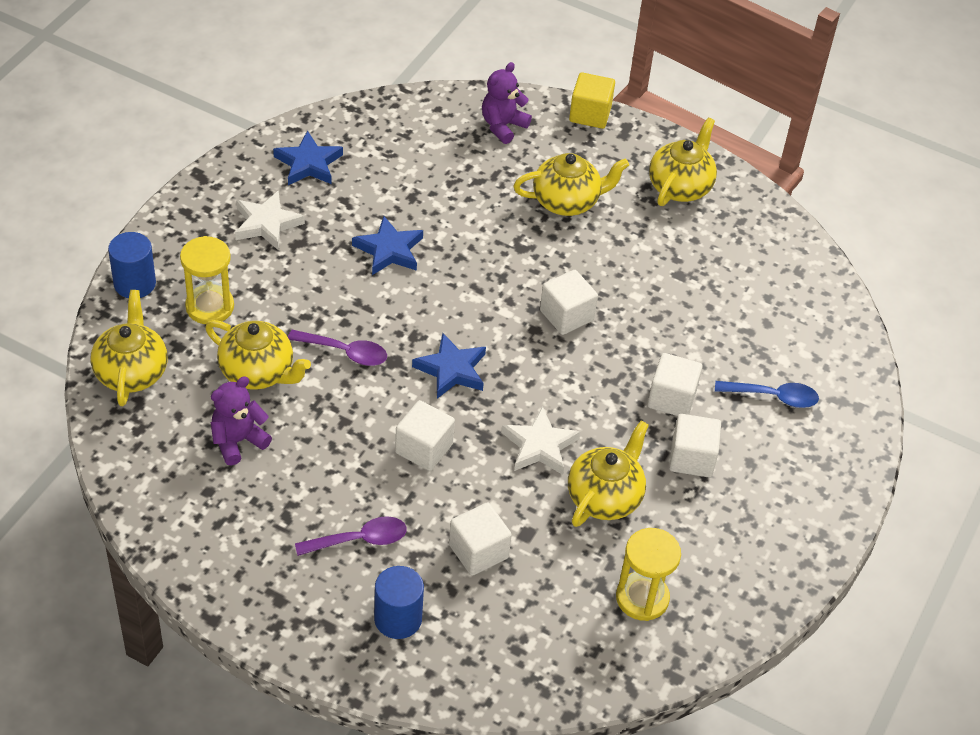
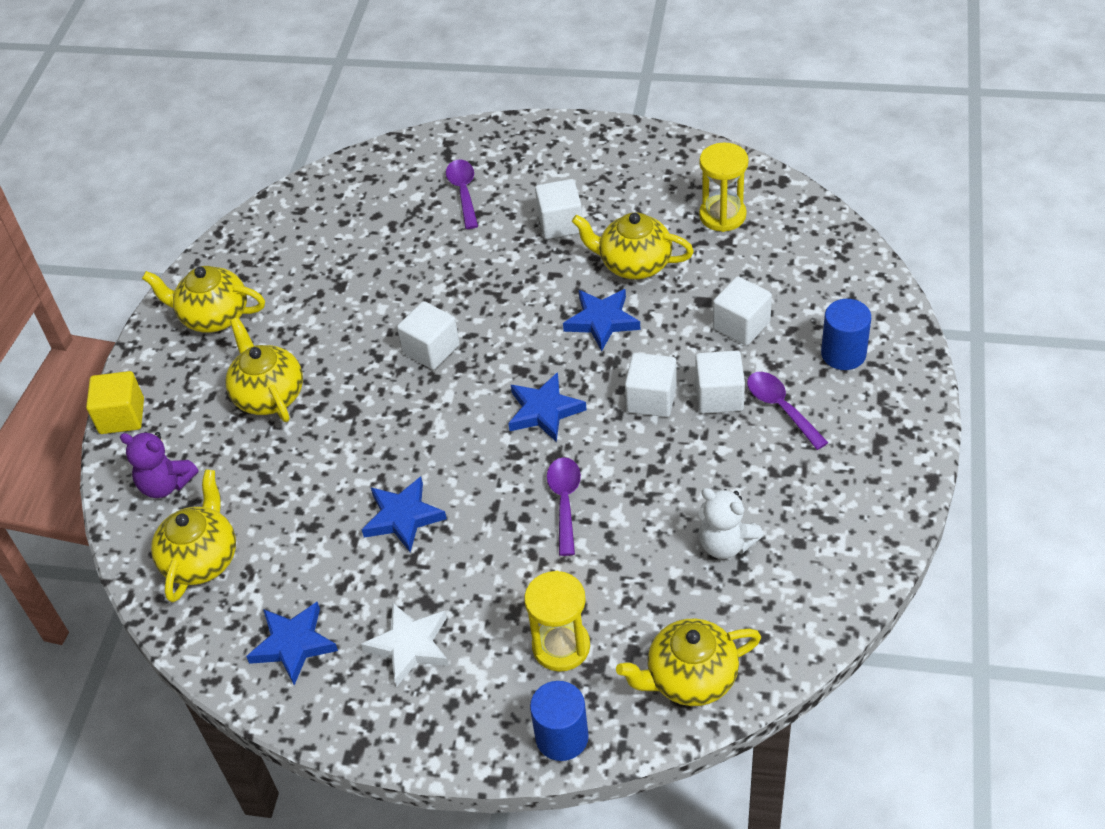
camera: 100 degrees left, 0 degrees up
(238, 441) = (725, 544): purple teddy bear -> white teddy bear
(258, 372) = (629, 563): yellow teapot -> yellow teapot (202, 559)
(539, 446) = (602, 321): white star -> blue star
(672, 398) = (499, 252): white cube -> white cube (719, 396)
(773, 397) = (463, 192): blue spoon -> purple spoon

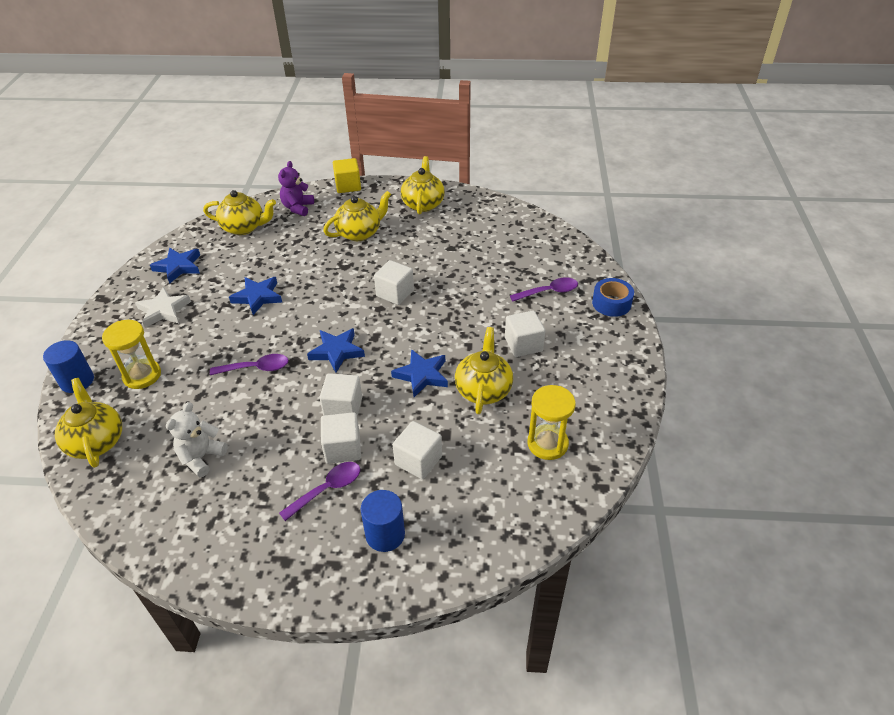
camera: 80 degrees right, 5 degrees down
(498, 139) = (611, 303): none -> blue tape

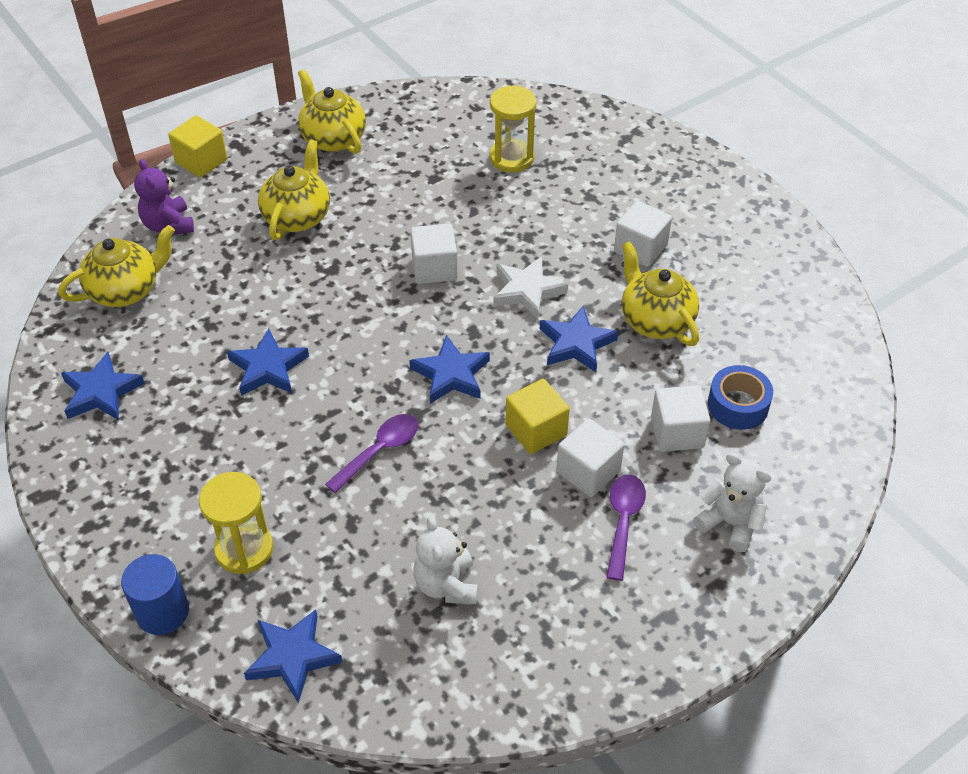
camera: 40 degrees left, 5 degrees up
(96, 441) = (292, 657): yellow teapot -> blue star
(163, 310) = (160, 458): white star -> white star (527, 291)
(343, 408) = (536, 430): white cube -> yellow cube
(385, 534) = (730, 523): blue cylinder -> white teddy bear
(547, 444) = (774, 337): yellow hourglass -> yellow hourglass (511, 158)
(549, 292) = (601, 174): purple spoon -> none
(611, 303) = (676, 153): blue tape -> blue tape (738, 405)

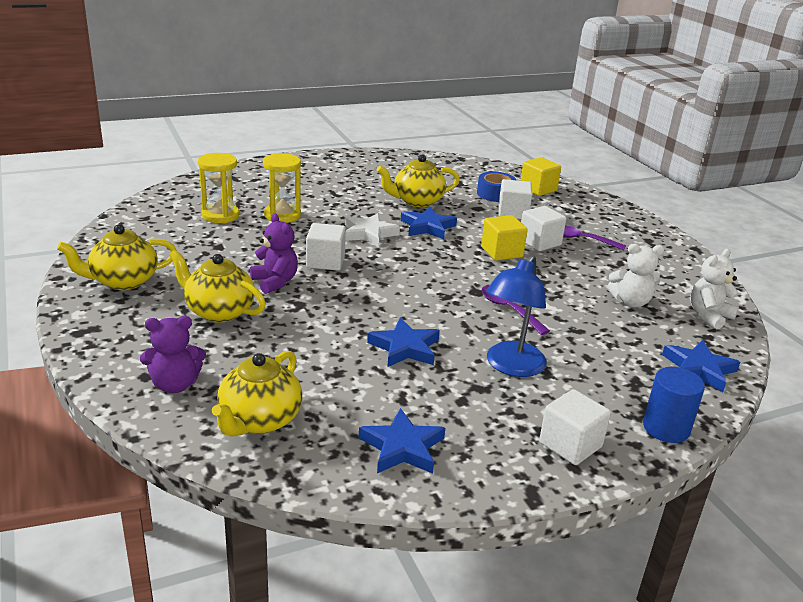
camera: 80 degrees left, 20 degrees down
(126, 290) = (259, 421): yellow teapot -> yellow teapot turned 135 degrees counterclockwise
(201, 161) = (87, 355): yellow cube -> yellow cube (538, 189)
(244, 549) = (601, 380): yellow hourglass -> yellow hourglass (282, 215)
(253, 462) = (511, 366): none -> blue lamp
(371, 240) = (275, 282): none -> purple teddy bear
(451, 374) = (440, 272): blue star -> none
(640, 248) = (348, 193): white cube -> white cube (570, 445)
(730, 523) = (583, 212): white teddy bear -> white teddy bear (709, 316)

